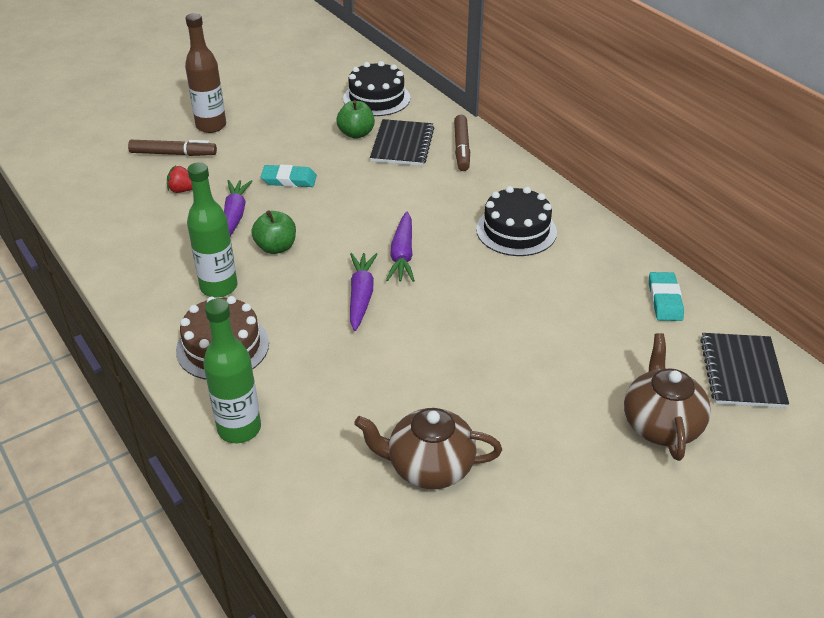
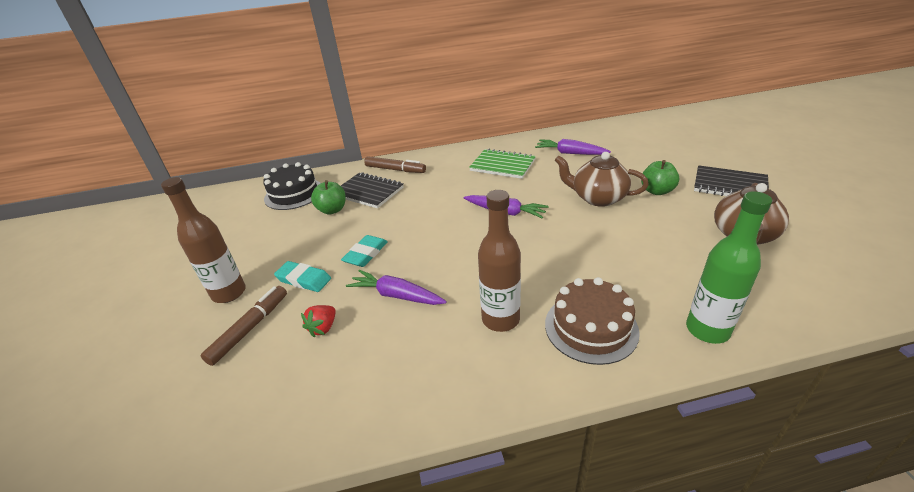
camera: 65 degrees left, 5 degrees down
(219, 287) = (500, 319): green bottle -> brown bottle
(276, 247) = (459, 274): green apple -> green apple (657, 191)
(361, 296) = (546, 238): purple carrot -> purple carrot (570, 153)
(516, 230) = (502, 165): black cake -> green notebook
(661, 424) = (697, 154): brown teapot -> brown teapot (597, 198)
(664, 300) = (591, 135): turquoise eraser -> turquoise eraser (304, 279)
(742, 372) = (656, 127): black notebook -> black notebook (729, 185)

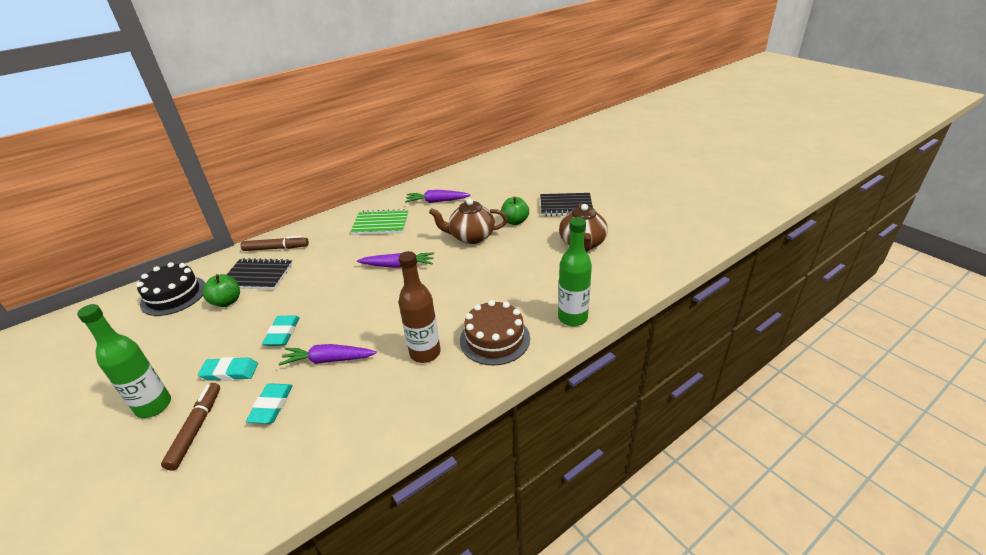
camera: 25 degrees left, 0 degrees up
(229, 293) = (154, 406): brown bottle -> green bottle
(323, 328) = (271, 406): red strawberry -> turquoise eraser

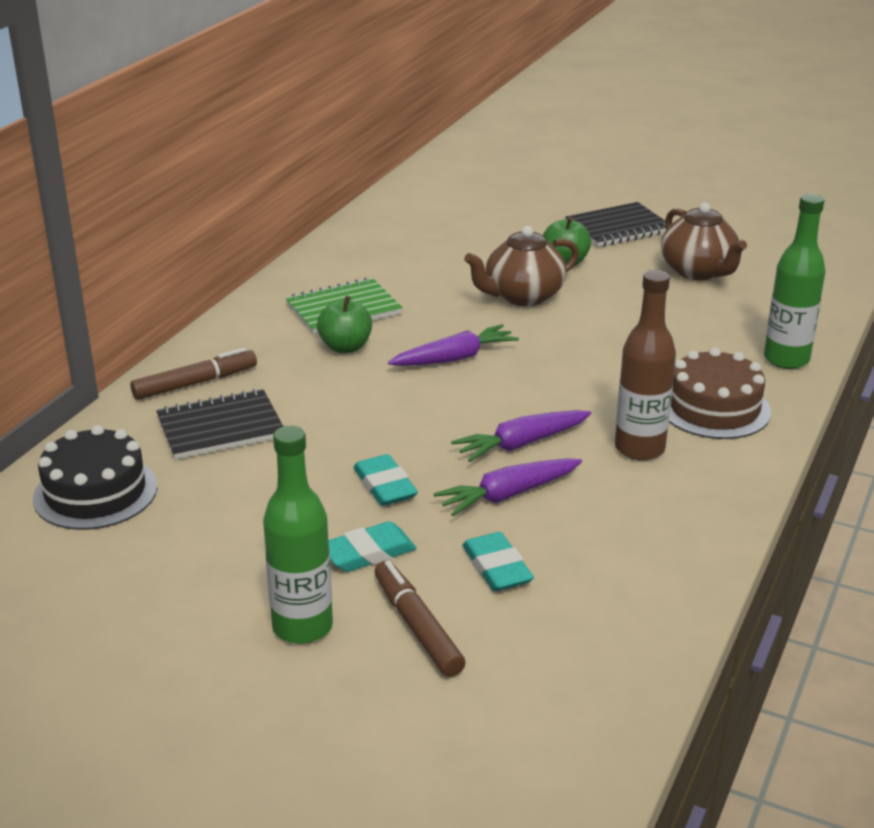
camera: 30 degrees left, 5 degrees down
(227, 302) = (218, 474): green apple -> green apple (345, 347)
(437, 201) = (399, 259): purple carrot -> purple carrot (521, 444)

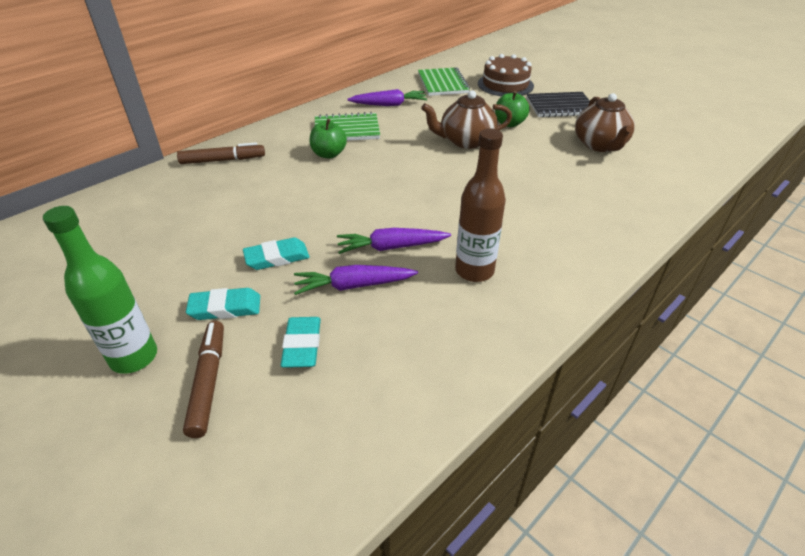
camera: 20 degrees right, 10 degrees up
(95, 492) = (104, 220): black cake -> none
(220, 428) = (212, 192): black notebook -> none
(385, 486) = (277, 257): turquoise eraser -> turquoise eraser turned 75 degrees clockwise
(432, 219) = (442, 83): none -> green notebook
(454, 358) = (391, 175): purple carrot -> purple carrot (389, 105)
(714, 408) = (552, 250): brown cake -> brown cake (505, 85)
(786, 359) = (631, 223): green bottle -> none

